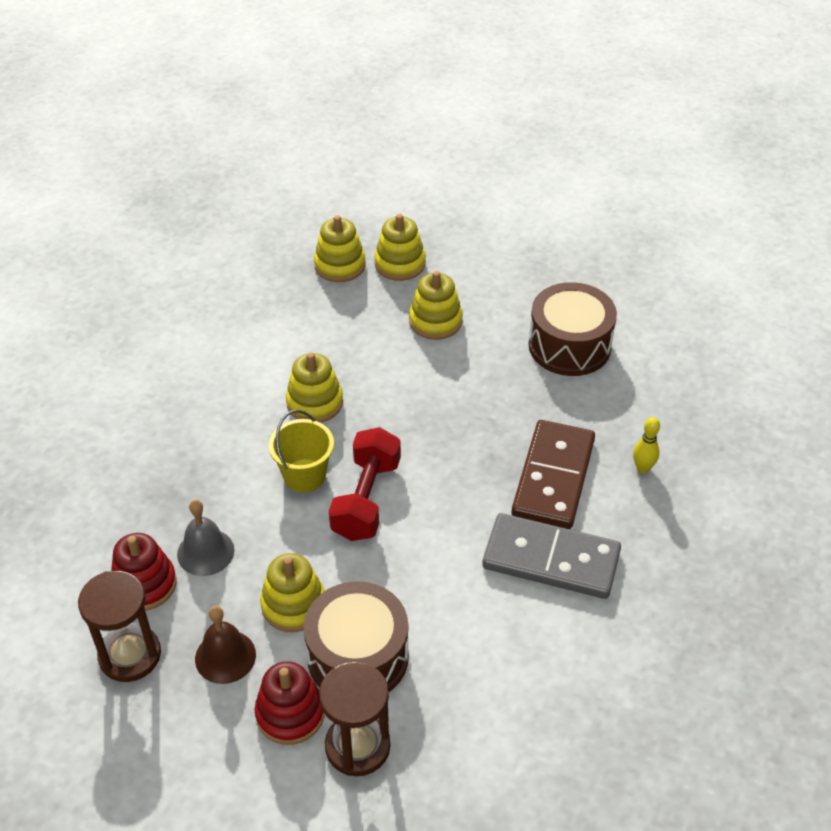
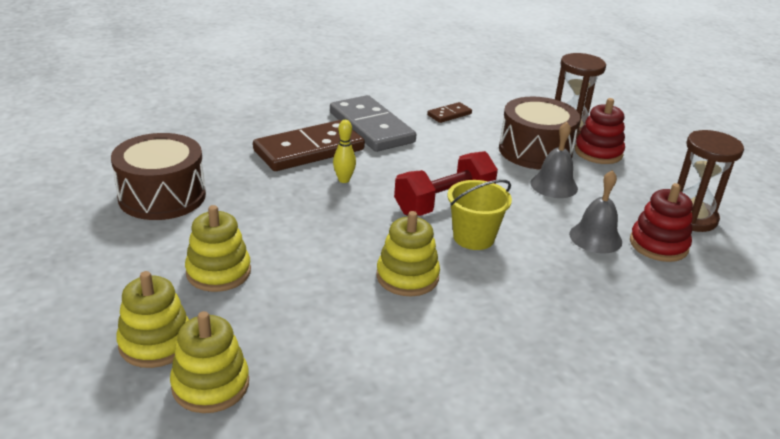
camera: 140 degrees left, 15 degrees down
(225, 656) = (621, 187): brown bell -> none
(293, 605) = (554, 185): yellow stacking toy -> grey bell
(510, 657) = (449, 114): none -> brown domino
(643, 468) = (252, 127): yellow bowling pin -> yellow bowling pin (344, 180)

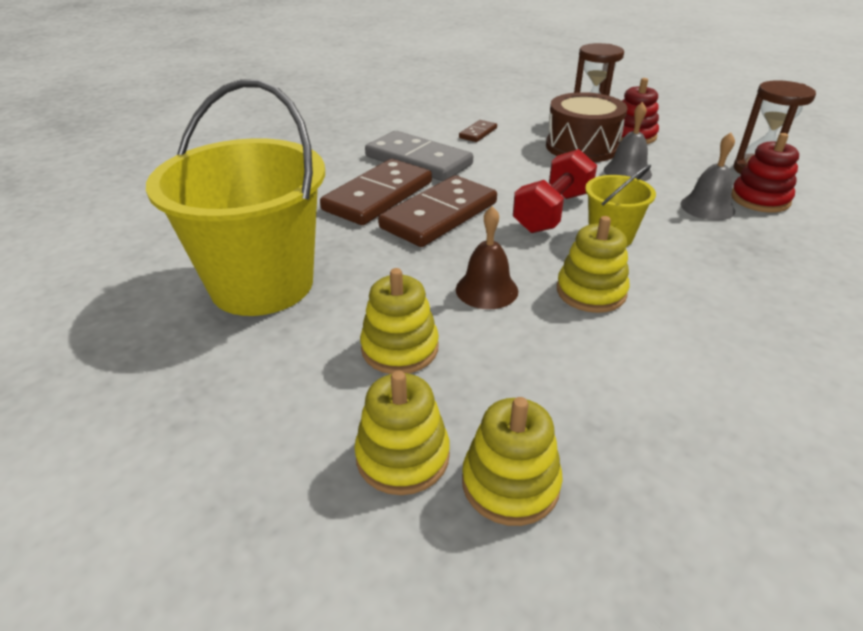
camera: 20 degrees left, 5 degrees up
(162, 196) = (262, 284): brown drum -> yellow bucket
(324, 250) = (486, 290): none -> brown bell
(344, 180) = (439, 215): yellow bowling pin -> brown domino

